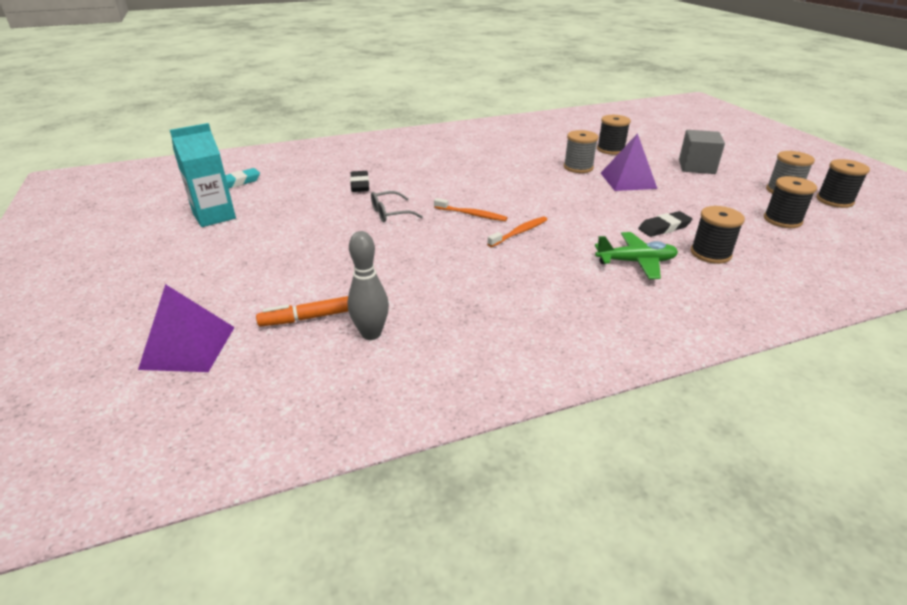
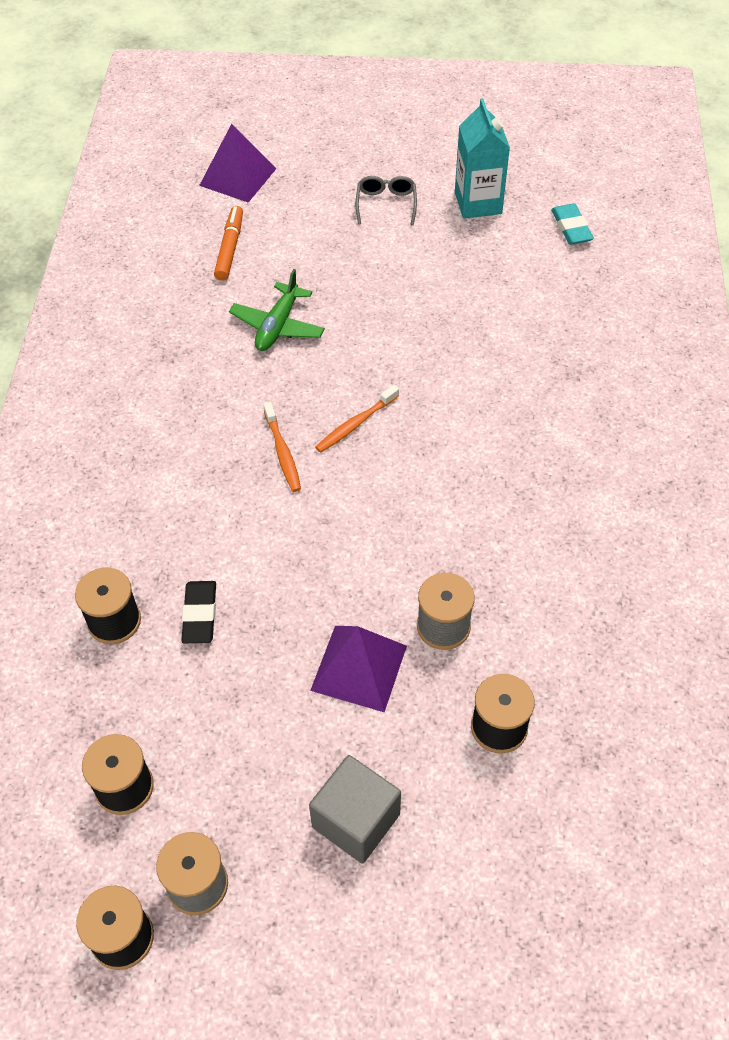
camera: 115 degrees right, 20 degrees up
(360, 184) = (507, 339): black eraser -> none
(371, 334) = (180, 279): grey bowling pin -> none
(390, 213) = (403, 348): grey glasses -> grey glasses (386, 204)
(636, 262) = (150, 530): green plane -> green plane (278, 326)

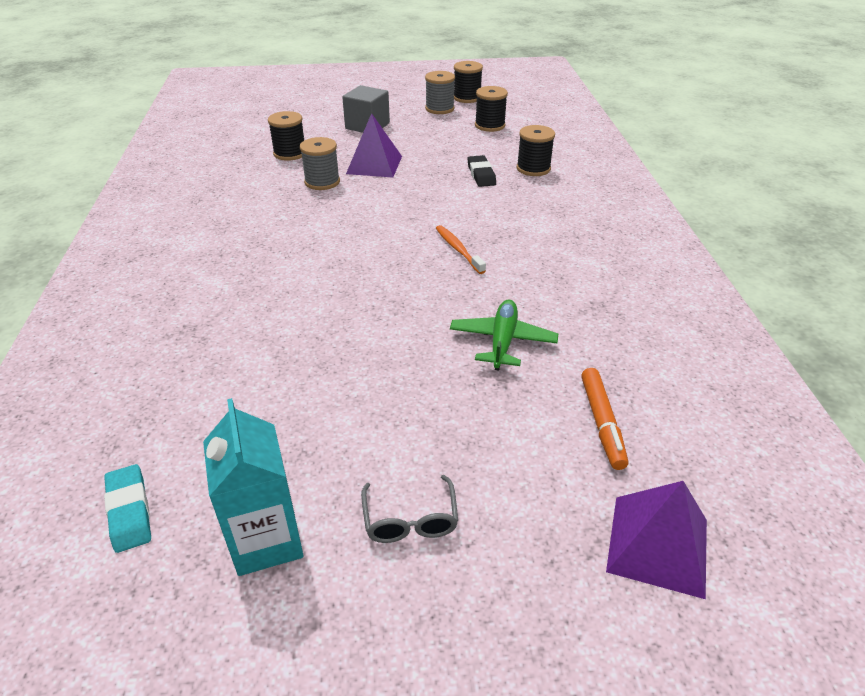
camera: 170 degrees right, 15 degrees down
(355, 424) = (401, 272): orange toothbrush -> none

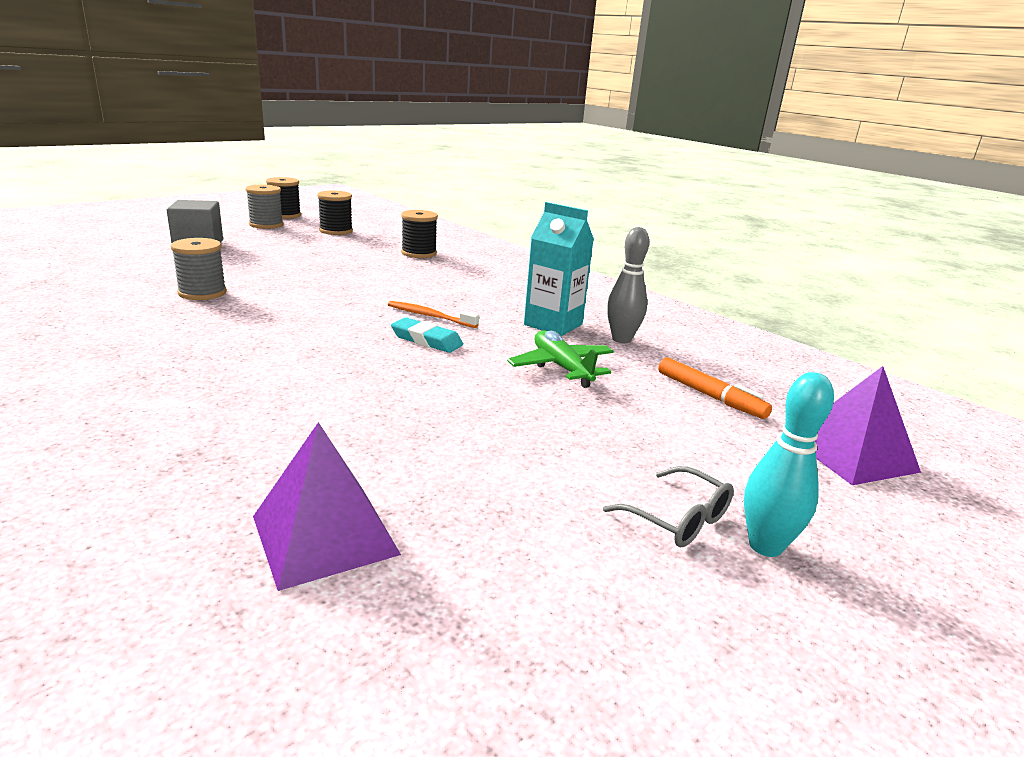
camera: 40 degrees left, 15 degrees down
(129, 511) = (363, 668): turquoise eraser -> turquoise eraser (426, 340)
(266, 540) = (575, 604): turquoise carton -> turquoise carton (553, 324)
(290, 153) = (124, 276): black spool -> none
(374, 165) = (249, 271): purple pyramid -> purple pyramid (325, 535)
(444, 576) = (765, 546): none -> turquoise bowling pin
(481, 174) = (376, 263): black eraser -> none
(601, 328) = (621, 339): none -> grey bowling pin

